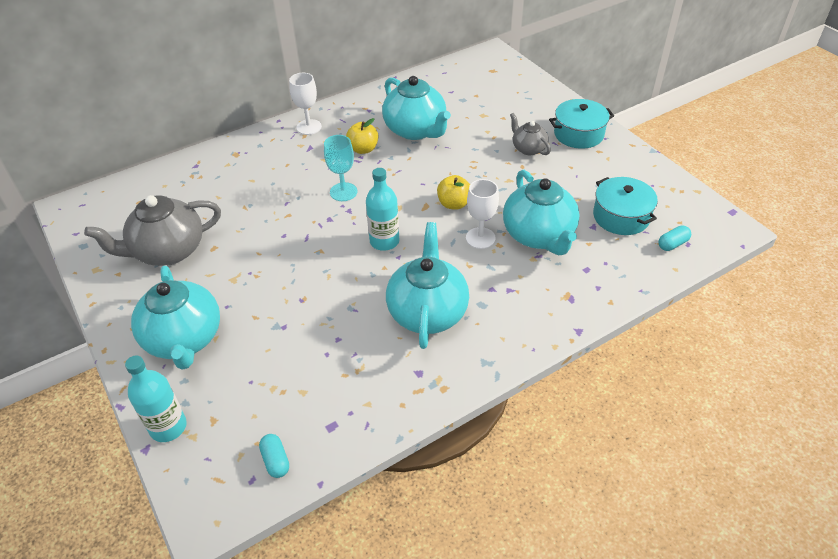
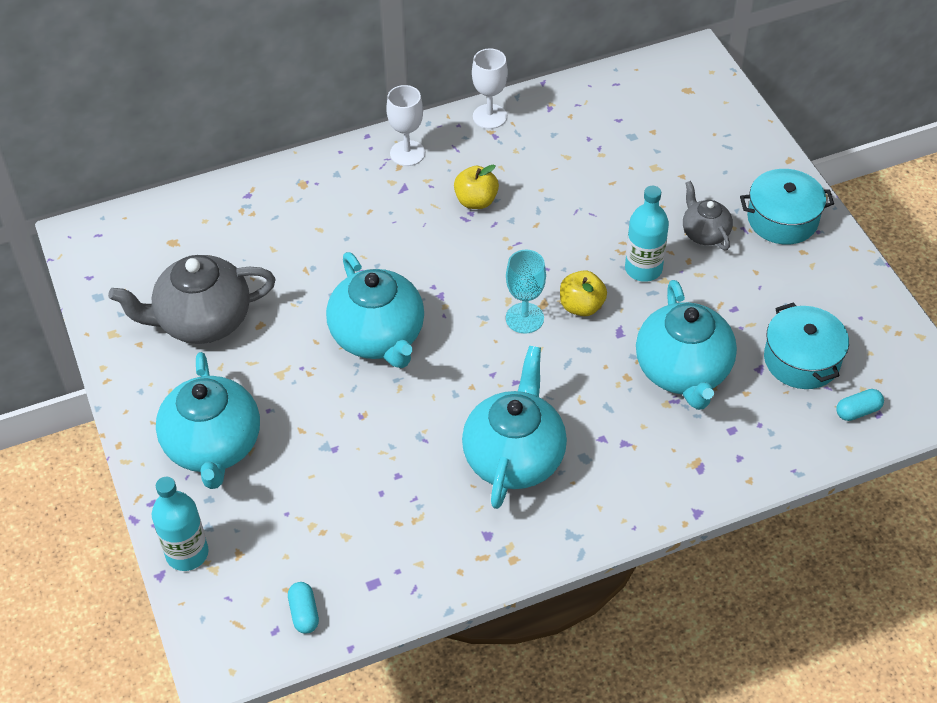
camera: 10 degrees right, 5 degrees up
(343, 192) = (438, 266): turquoise goblet -> turquoise goblet (524, 318)
(384, 241) = (479, 349): turquoise bottle -> turquoise bottle (643, 269)
(416, 130) = (554, 180): turquoise teapot -> turquoise teapot (378, 337)
(480, 238) = (605, 363): white goblet -> white goblet (489, 116)

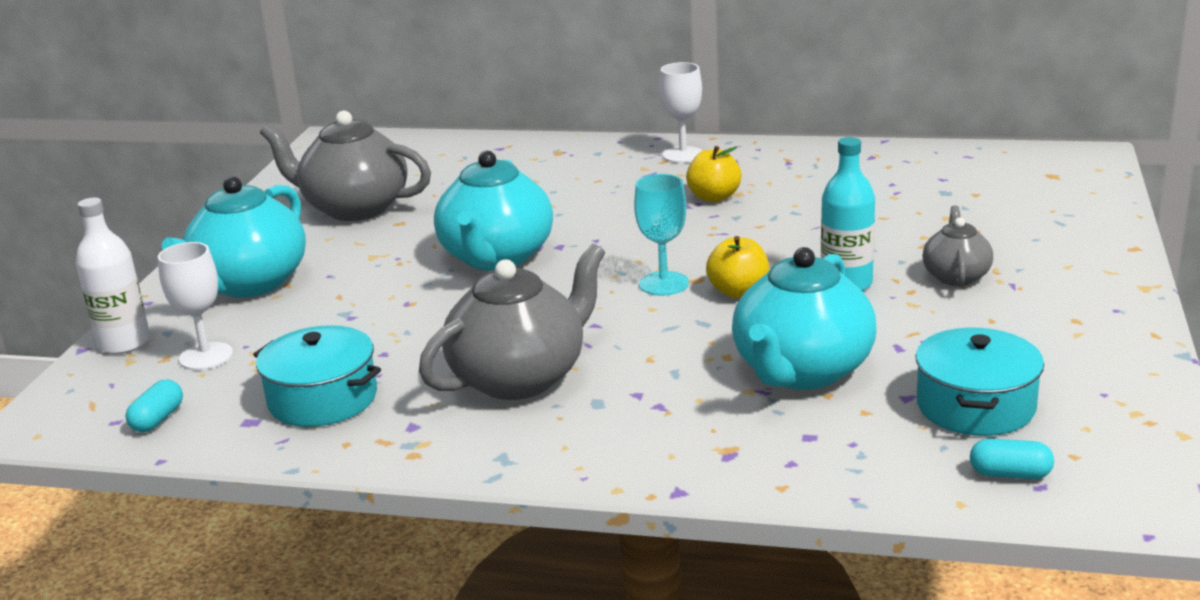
camera: 35 degrees right, 25 degrees down
(187, 553) = (124, 343): turquoise bottle -> white bottle
(489, 116) = (798, 150): white goblet -> white goblet (206, 356)
(514, 457) = (520, 378): turquoise teapot -> grey teapot
(782, 219) = (1074, 289): turquoise pot -> turquoise pot (322, 399)

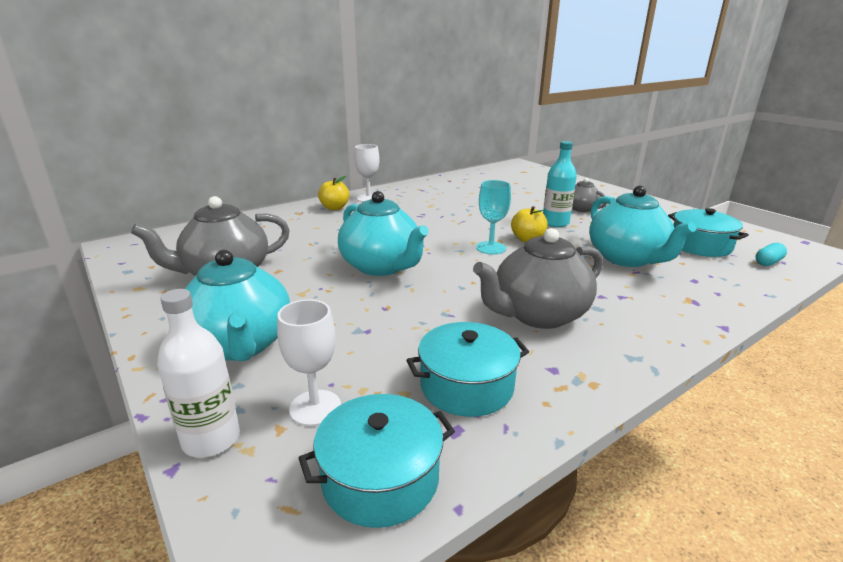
camera: 50 degrees left, 0 degrees up
(158, 419) = (380, 478): turquoise capsule -> turquoise pot
(520, 378) = (538, 315): grey teapot -> grey teapot turned 120 degrees counterclockwise
(714, 197) = (424, 209): yellow apple -> yellow apple (334, 208)

